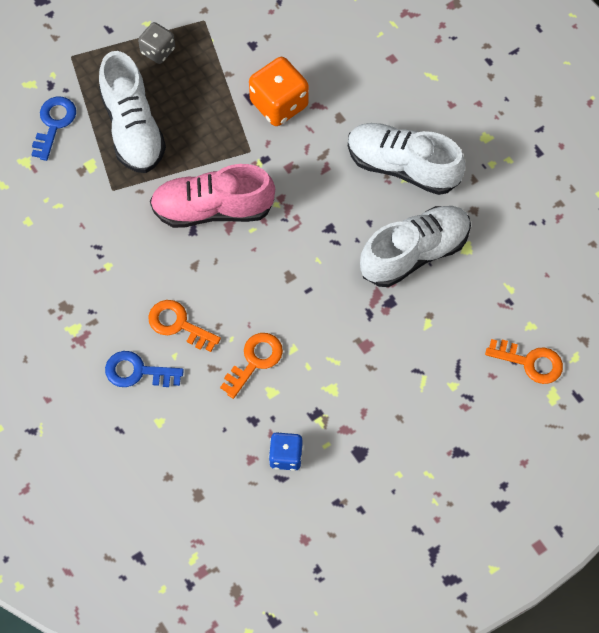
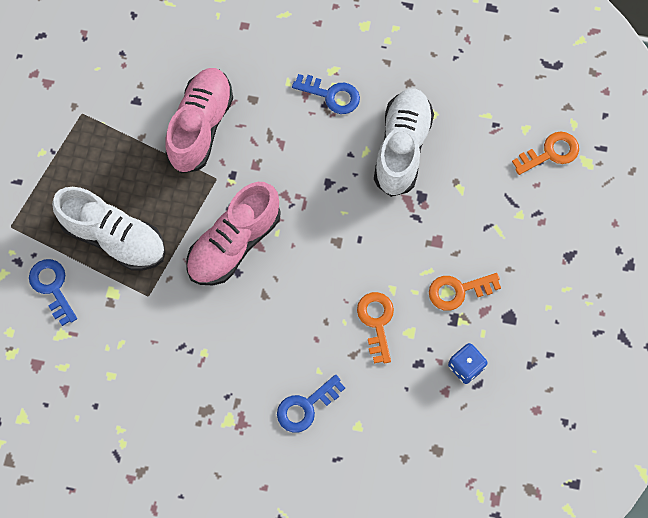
camera: 45 degrees left, 5 degrees up
(158, 51) = (72, 165): grey dice -> none
(178, 324) = (298, 347): orange key -> orange key (458, 291)
(279, 104) = (201, 127): orange dice -> pink shoe
(403, 166) = (331, 95): white shoe -> blue key

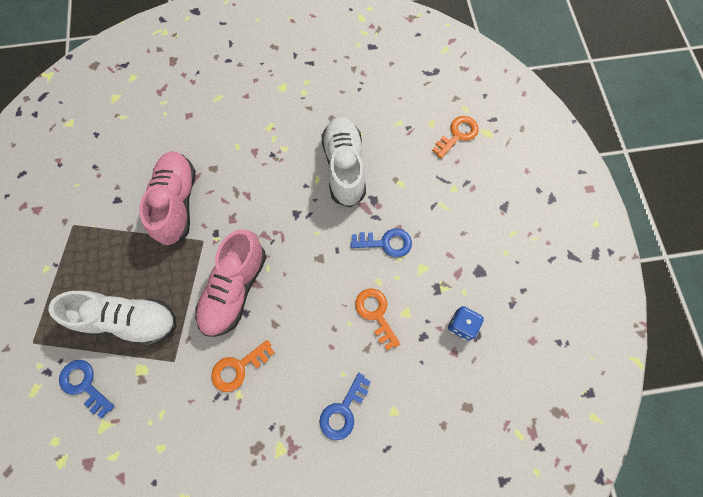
camera: 20 degrees left, 0 degrees up
(331, 95) = (275, 145): blue key -> blue key (386, 243)
(458, 291) = (431, 264): orange key -> orange key (238, 368)

